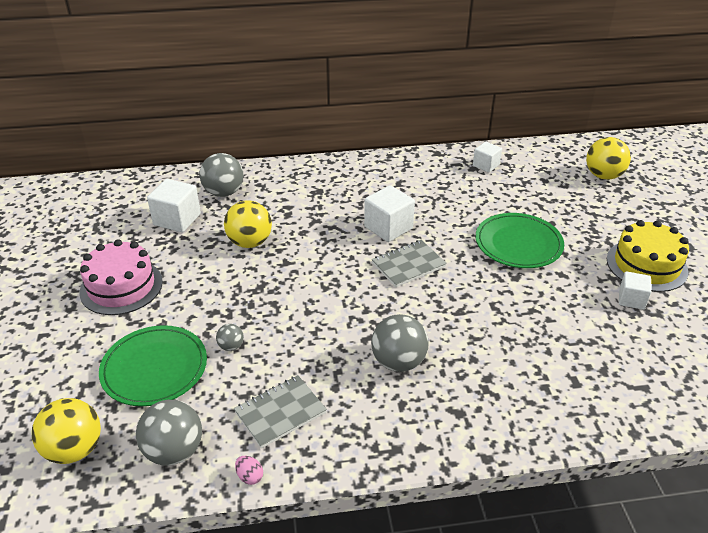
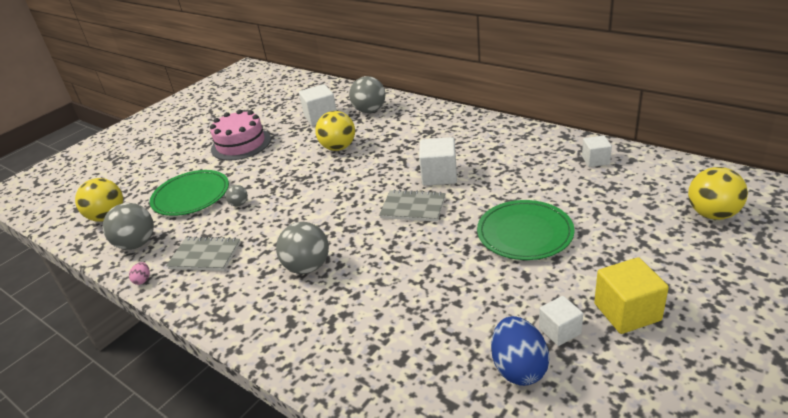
camera: 50 degrees right, 5 degrees down
(644, 338) = (518, 368): none -> blue egg
(646, 265) = (627, 312): yellow cake -> yellow cube

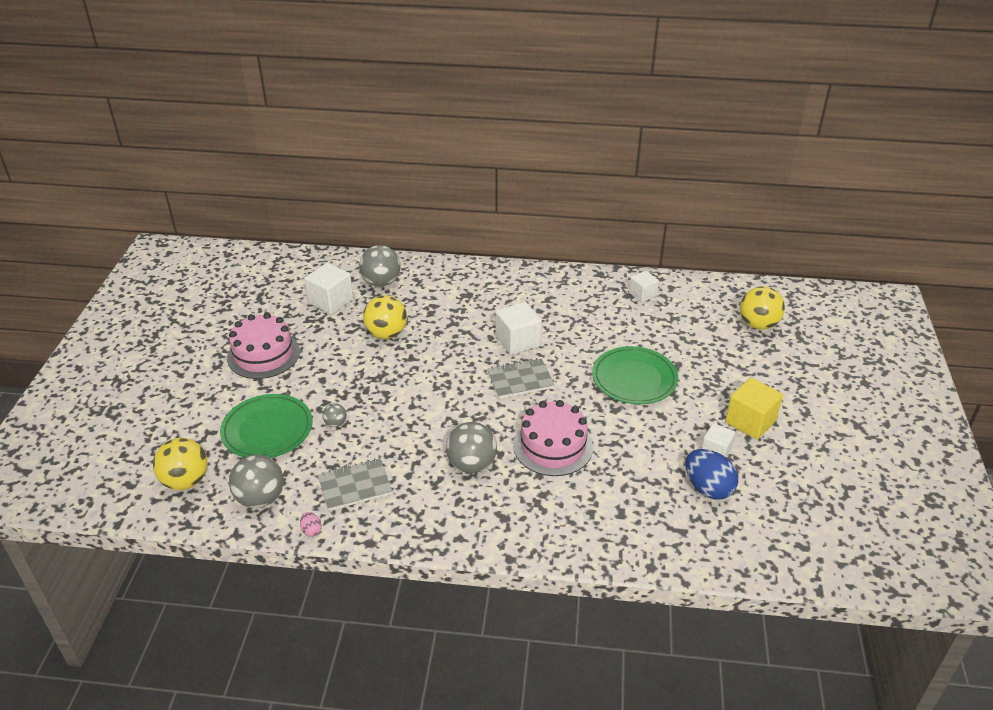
camera: 35 degrees left, 5 degrees up
(392, 273) = (553, 446): none -> pink cake

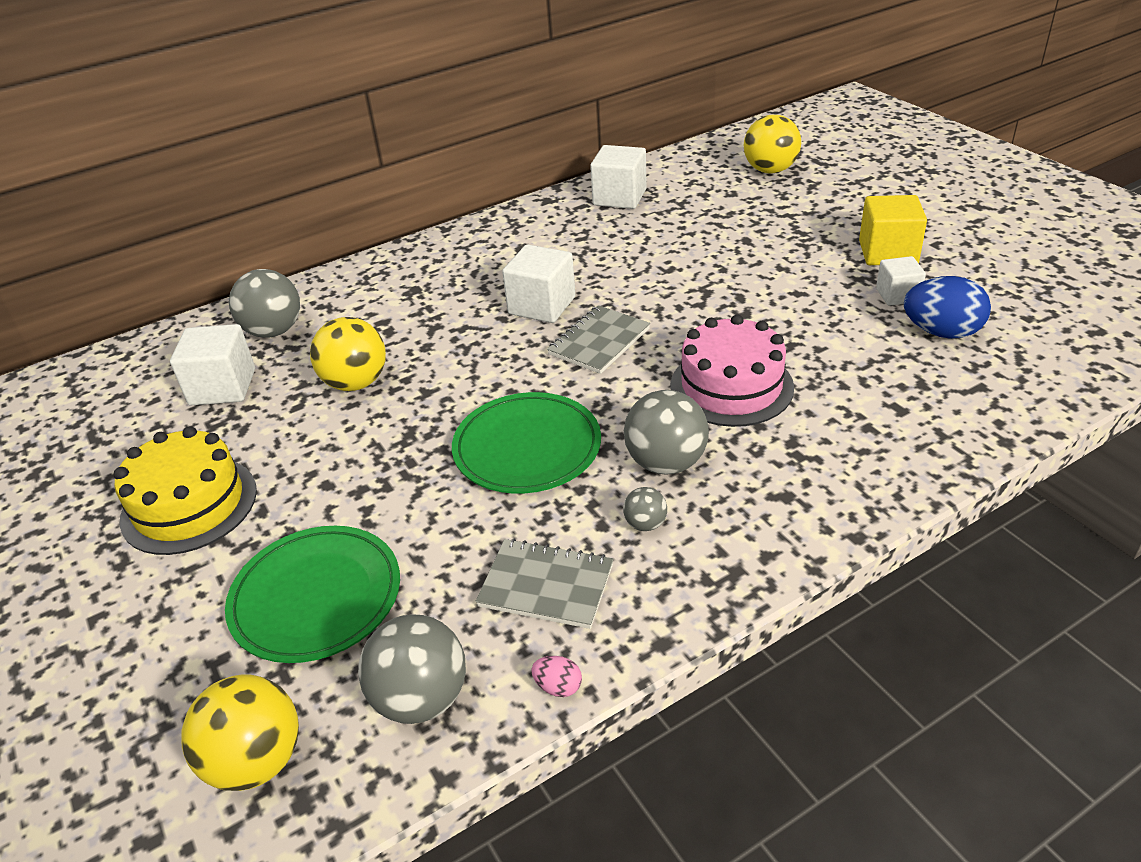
camera: 35 degrees left, 0 degrees up
(263, 354) = (189, 504): pink cake -> yellow cake
(335, 423) = (416, 526): grey ball -> grey ball (645, 524)
(355, 486) = (546, 585): grey notebook -> grey notebook turned 75 degrees clockwise
(634, 378) = (722, 274): green plate -> green plate (527, 447)
(642, 294) = (619, 197): white cube -> white cube, size x1.59

